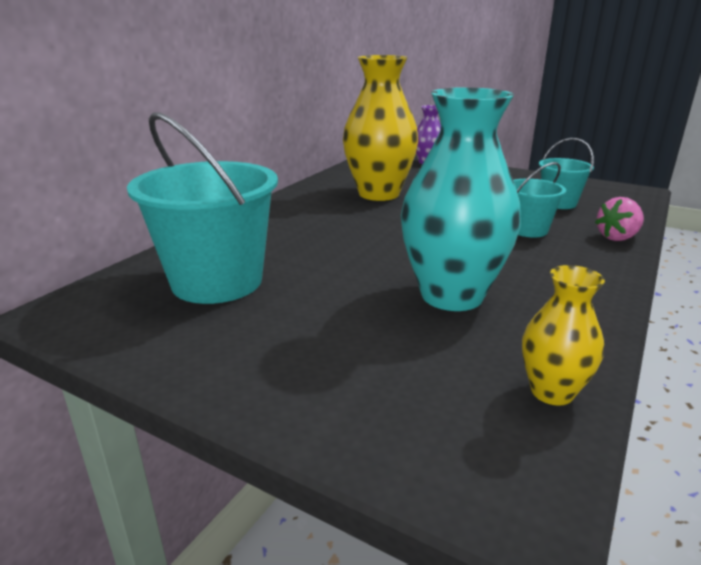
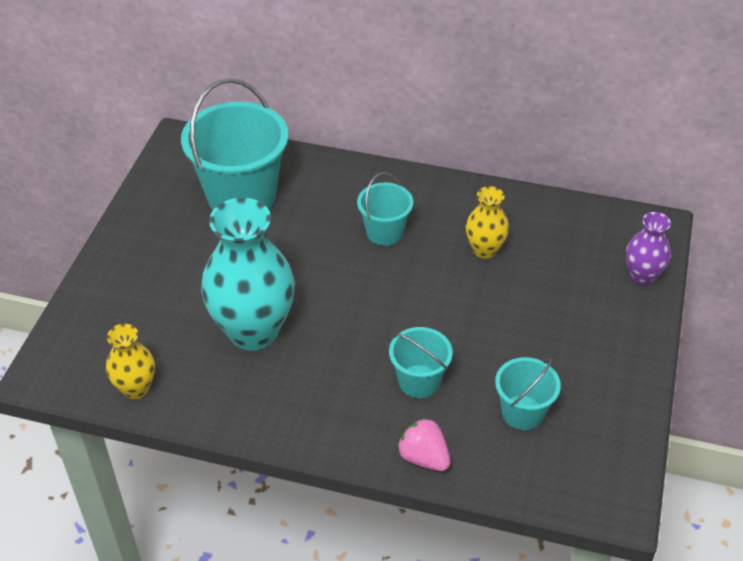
camera: 75 degrees right, 20 degrees up
(334, 222) = (384, 232): none -> turquoise bucket
(379, 194) = (484, 250): yellow vase -> yellow vase, size x0.51

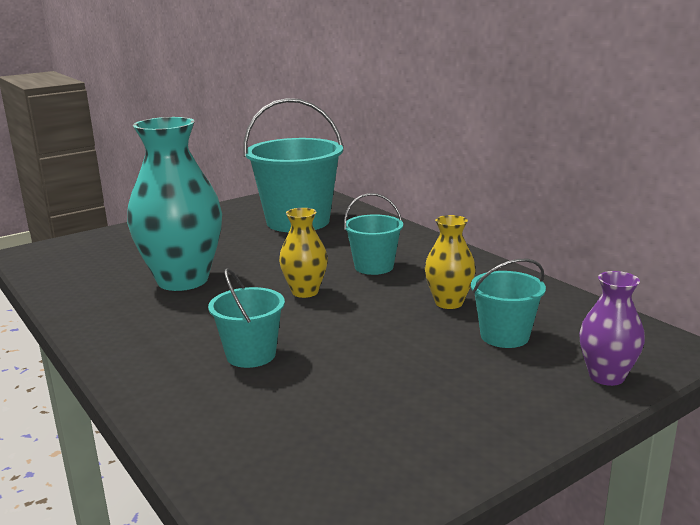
camera: 40 degrees right, 25 degrees down
(136, 388) = (59, 278): yellow vase -> yellow vase (305, 292)
(424, 458) = (164, 404): pink strawberry -> none
(522, 412) = (309, 418): turquoise bucket -> turquoise bucket (504, 336)

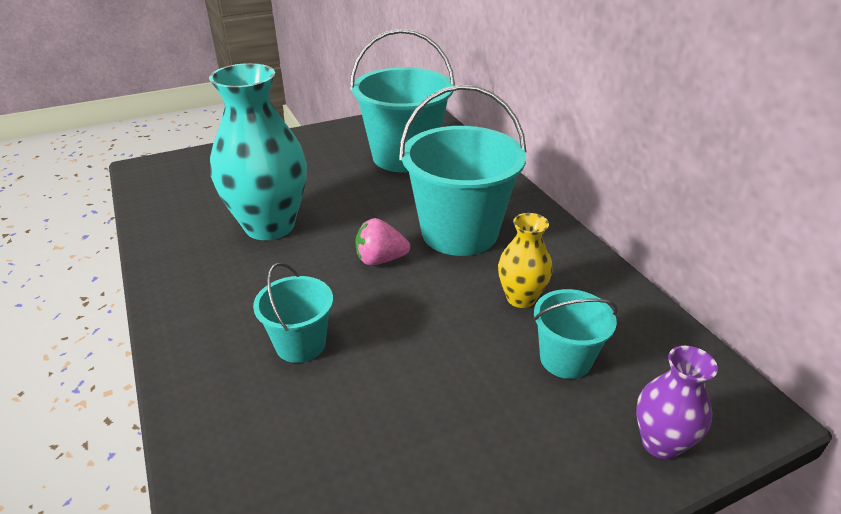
camera: 10 degrees right, 15 degrees up
(305, 292) = (380, 260): yellow vase -> pink strawberry
(374, 267) = (459, 232): turquoise bucket -> turquoise bucket, size x1.92

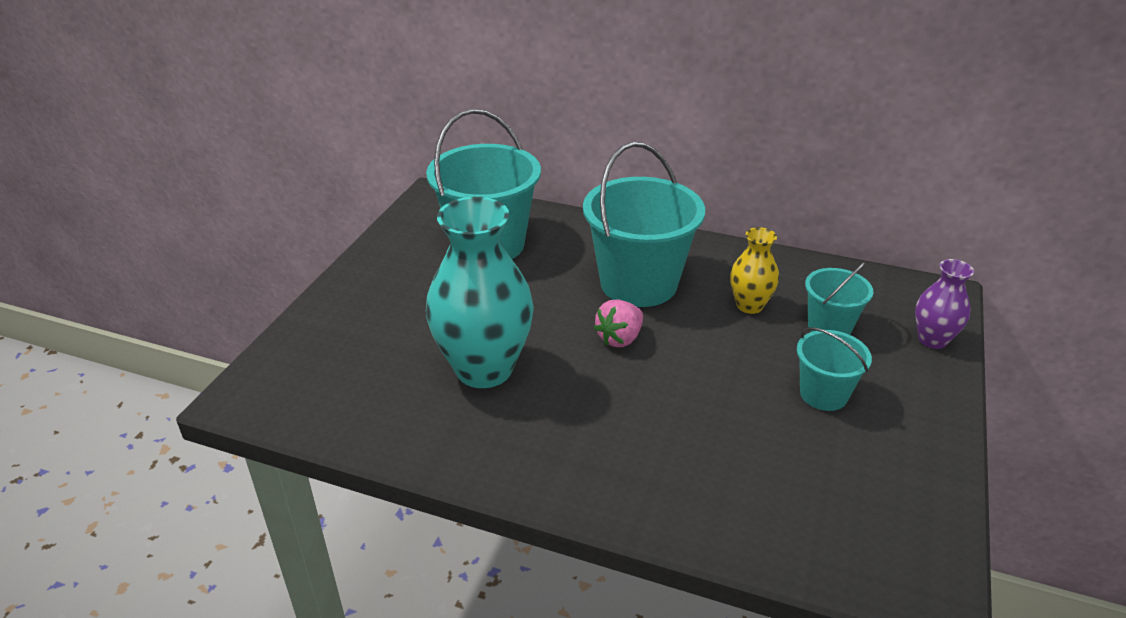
camera: 45 degrees left, 0 degrees up
(300, 344) = (673, 432): turquoise bucket -> turquoise bucket (823, 394)

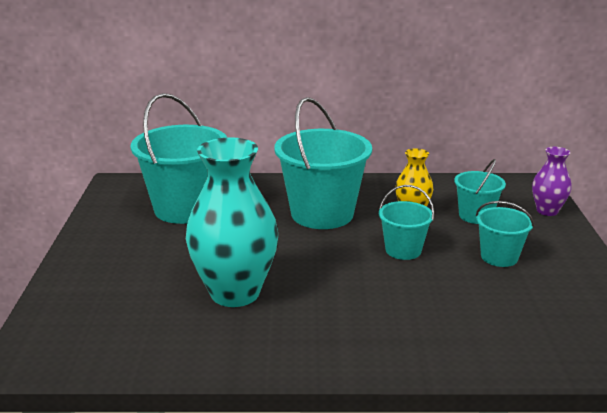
camera: 20 degrees left, 10 degrees down
(620, 338) = (331, 251): pink strawberry -> none
(707, 356) = (403, 250): none -> turquoise bucket

